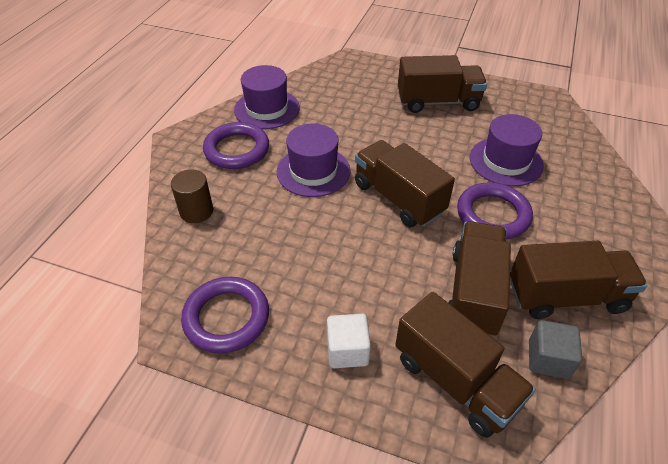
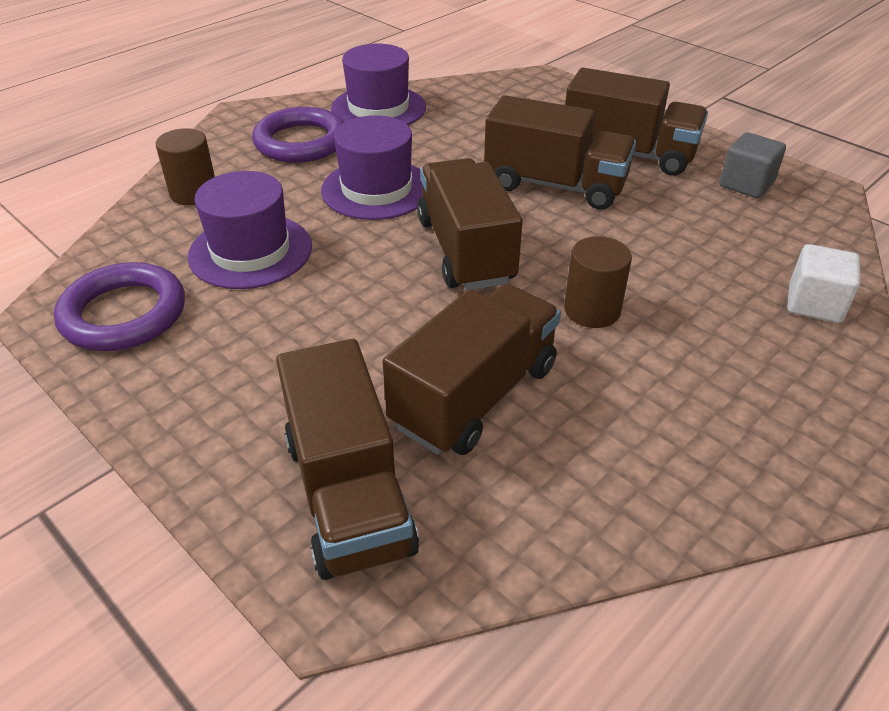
camera: 25 degrees right, 5 degrees down
(347, 351) = (234, 403): white cube -> white cube (814, 304)
(493, 215) = (592, 310): purple ring -> brown cylinder
(506, 161) = (673, 250): purple hat -> purple hat (250, 251)
(548, 359) = (515, 522): grey cube -> grey cube (746, 184)
(566, 296) = (620, 451): brown truck -> brown truck (555, 185)

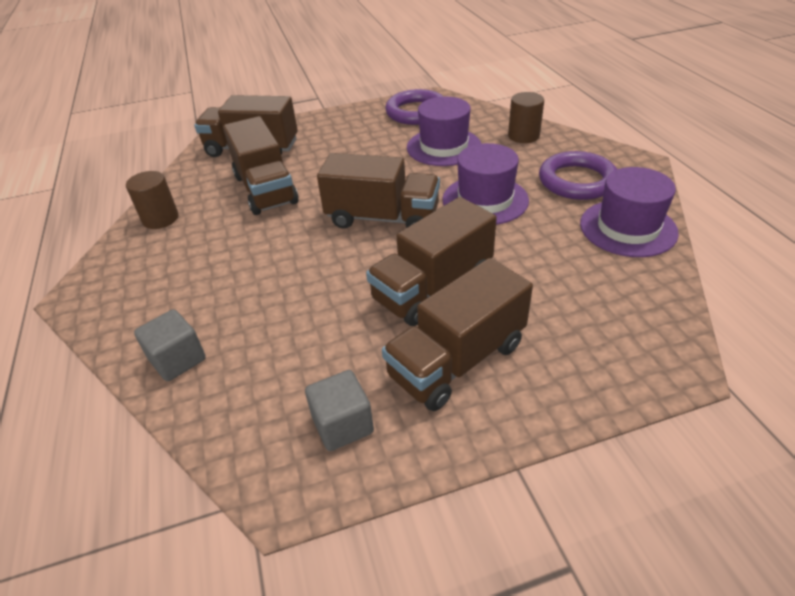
camera: 120 degrees right, 0 degrees up
(592, 310) = (281, 249): brown cylinder -> brown cylinder (160, 219)
(814, 304) = (178, 359): white cube -> grey cube

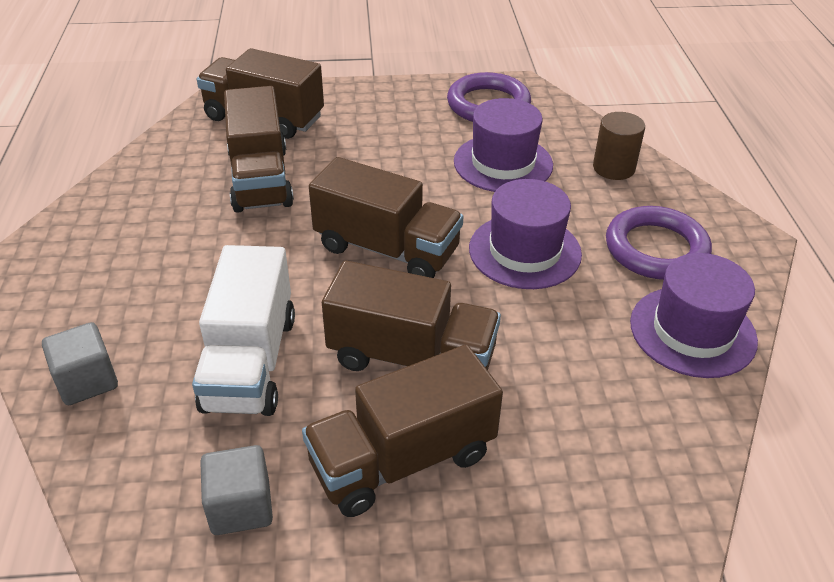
camera: 10 degrees right, 0 degrees up
(160, 219) = (125, 193): brown cylinder -> none
(308, 317) = (250, 362): none -> white truck
(433, 287) = (411, 357): brown truck -> brown truck turned 135 degrees counterclockwise

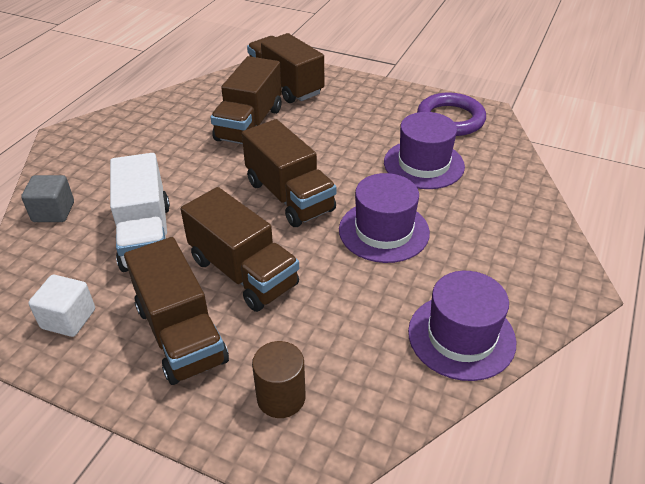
camera: 30 degrees right, 0 degrees up
(240, 507) = (68, 319): grey cube -> white cube
(250, 362) = (146, 236): white truck -> white truck turned 45 degrees counterclockwise
(402, 459) = (181, 334): brown truck -> brown truck turned 120 degrees counterclockwise
(613, 168) = (509, 194): brown cylinder -> brown cylinder (281, 397)
(656, 249) = (488, 265): purple ring -> none

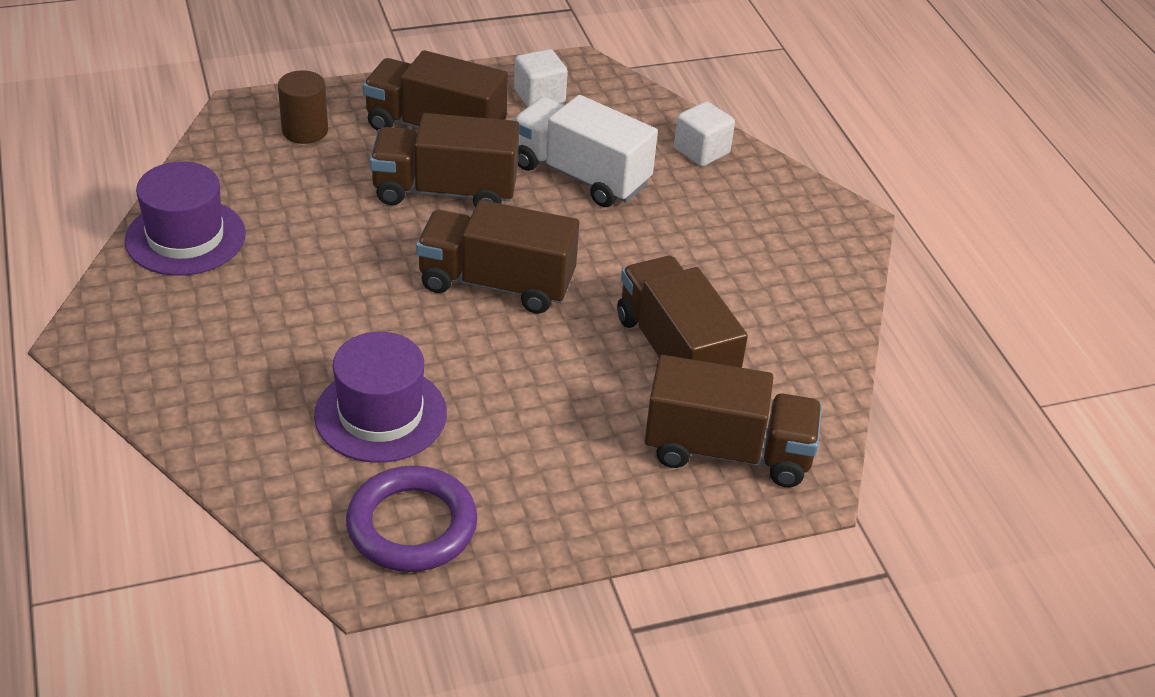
camera: 135 degrees right, 0 degrees up
(53, 212) = (701, 151): grey cube -> white cube
(384, 231) = (348, 298): purple hat -> none

